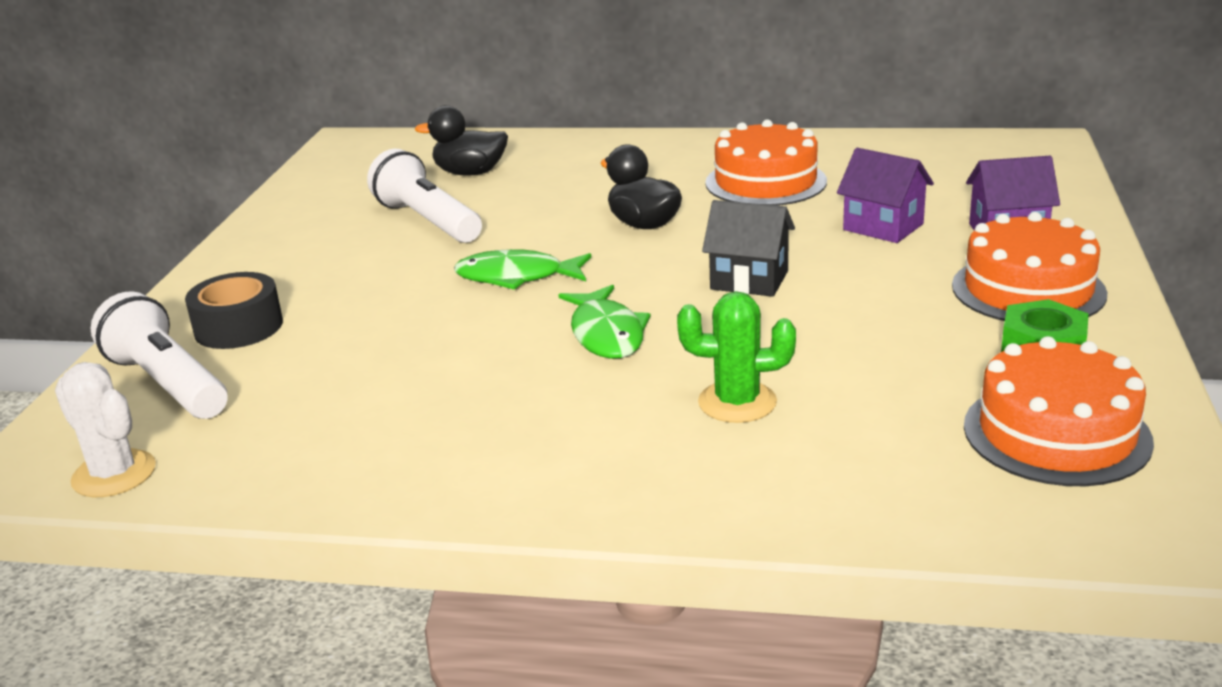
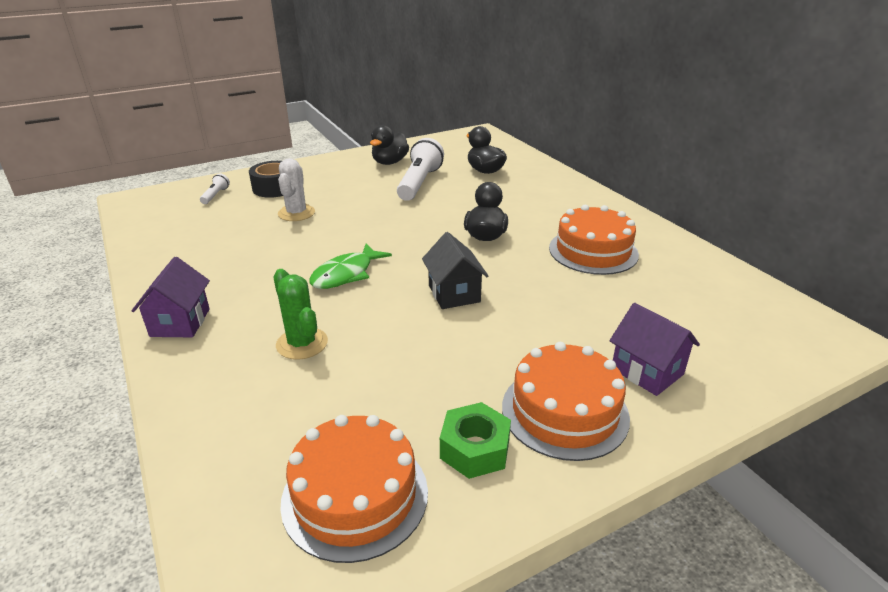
camera: 50 degrees right, 5 degrees up
(114, 474) = (138, 216): white cactus -> white cactus (296, 213)
(168, 383) = (216, 195): white flashlight -> white flashlight, size x0.46
(321, 222) = (390, 162): none -> black duck
(517, 277) = (384, 227): green fish -> none
(883, 227) = (586, 315): purple house -> purple house (180, 322)

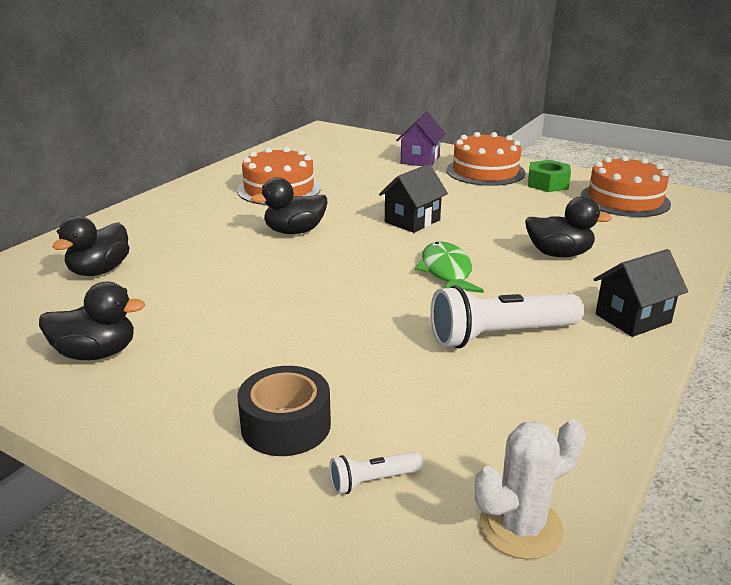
camera: 120 degrees left, 5 degrees down
(180, 322) = (633, 318): purple house -> black house
(296, 213) = (353, 359): white cactus -> white cactus (520, 527)
(302, 343) = (559, 254): green cactus -> black duck
(346, 274) = (446, 272): green fish -> green fish turned 105 degrees counterclockwise
(419, 183) = (174, 303): white flashlight -> white flashlight (499, 335)

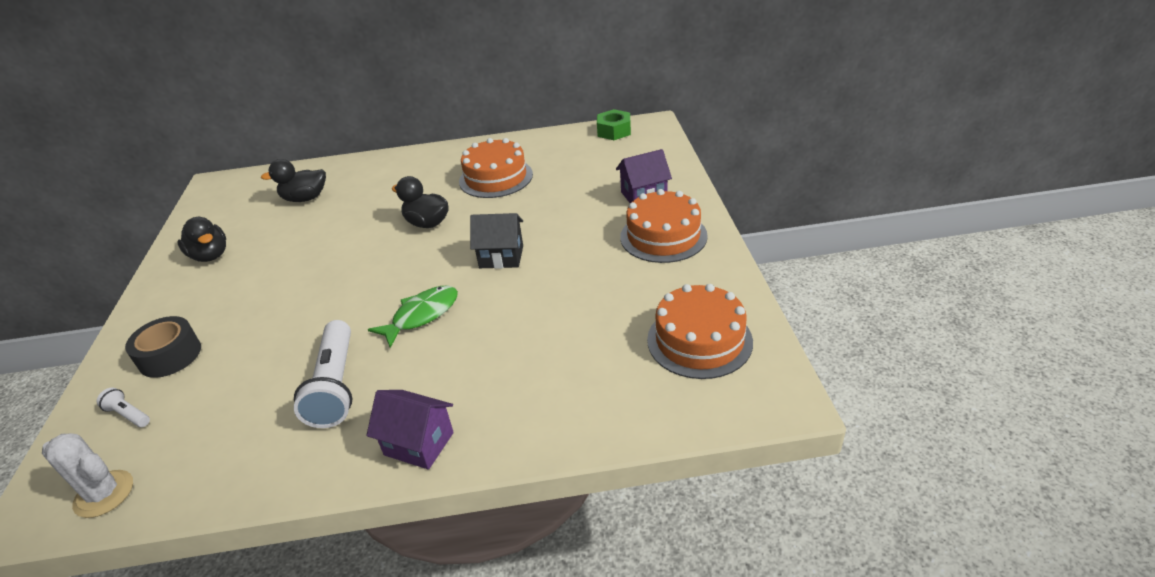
camera: 55 degrees right, 10 degrees up
(499, 335) = (335, 386): white flashlight -> white flashlight turned 135 degrees counterclockwise
(547, 184) = (680, 280): green nut -> green nut (614, 131)
(559, 254) = (513, 354): black duck -> none
(633, 318) = (419, 444): black house -> purple house

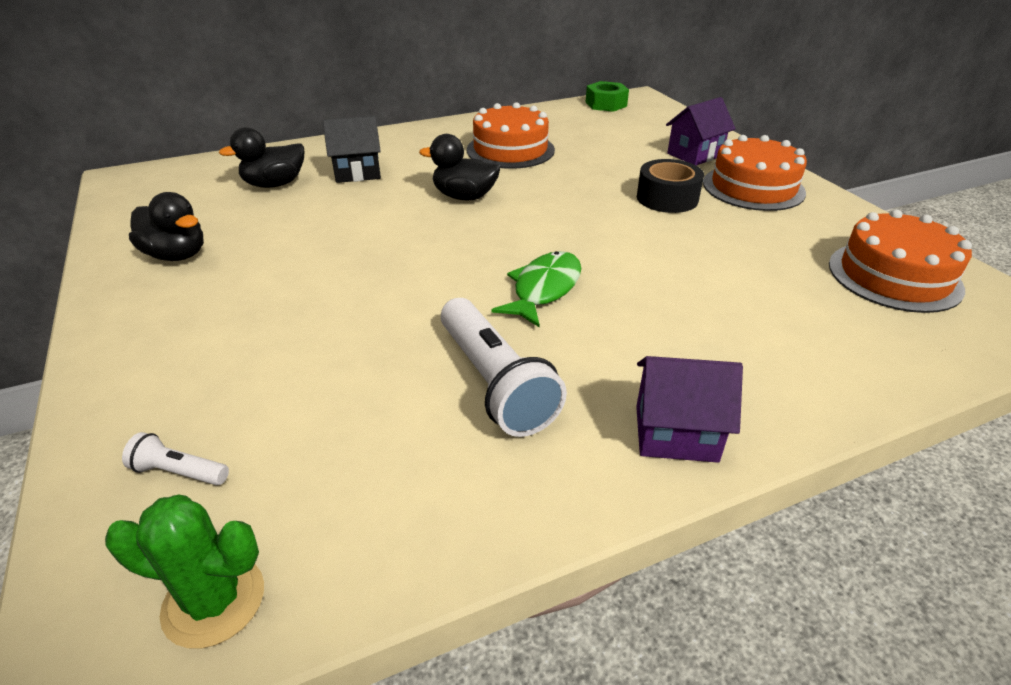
camera: 20 degrees left, 0 degrees up
(104, 494) = (214, 601): white cactus -> green cactus
(170, 356) = (198, 381): black tape -> black tape (667, 198)
(501, 257) = (589, 221): black house -> black house (357, 172)

